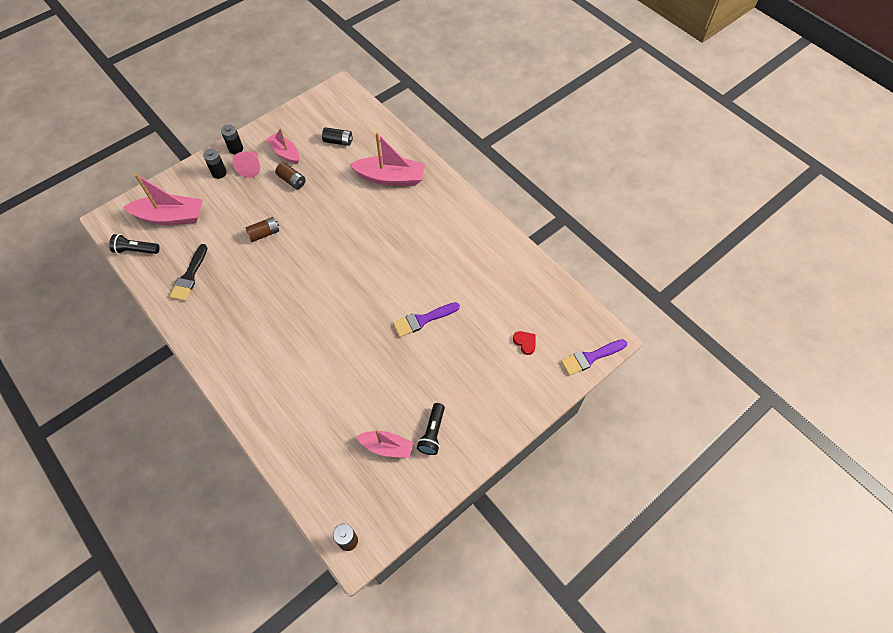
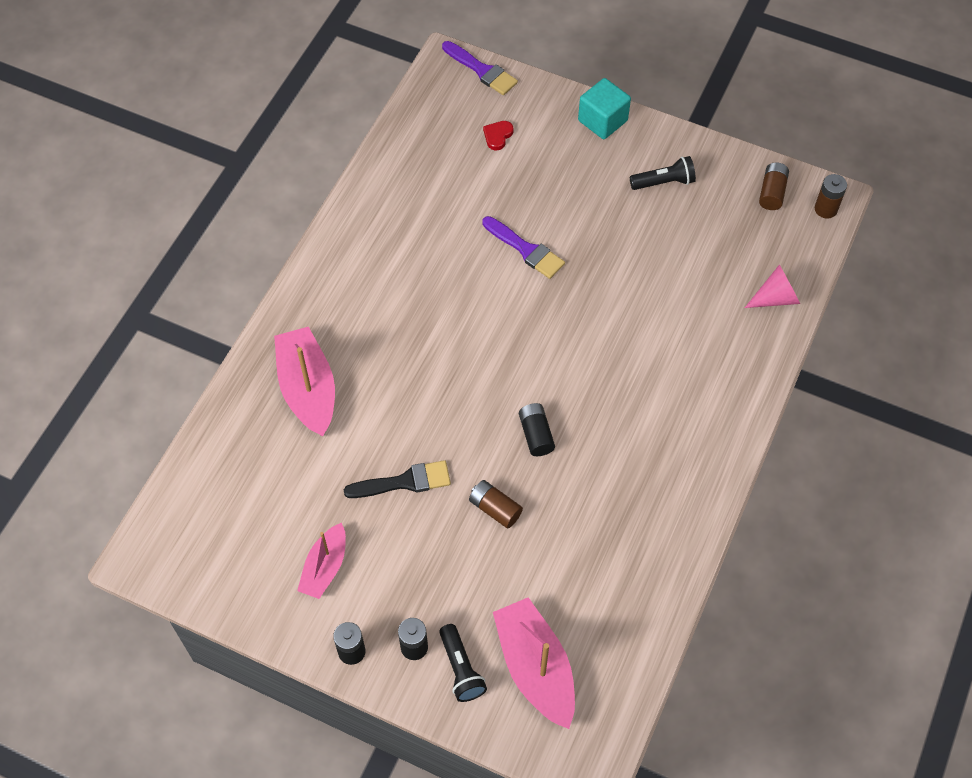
camera: 115 degrees left, 0 degrees up
(136, 250) = (620, 678): black flashlight -> black flashlight (461, 669)
(189, 276) = (620, 569): black brush -> black brush (404, 482)
(251, 168) = (380, 602): pink cone -> pink cone (776, 298)
(292, 180) = (377, 525): brown battery -> brown battery (772, 192)
(338, 141) = (265, 498): black battery -> black battery (536, 434)
(386, 447) = (707, 218): pink boat -> none
(508, 418) = (602, 120): none -> turquoise cube

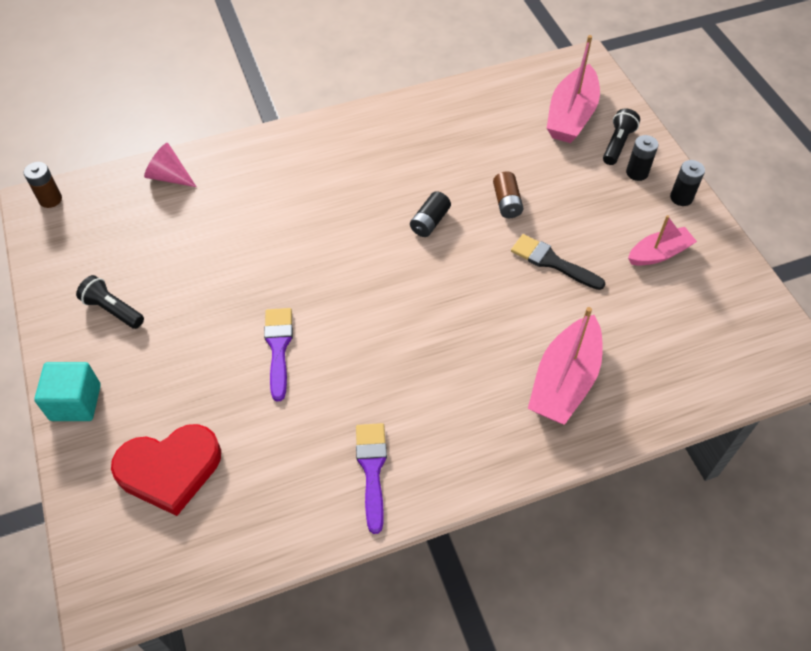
camera: 135 degrees left, 5 degrees down
(482, 70) = (91, 557): purple brush -> purple brush (372, 469)
(497, 136) = (169, 469): red heart -> red heart, size x2.42
(772, 192) = (61, 238): brown battery -> none

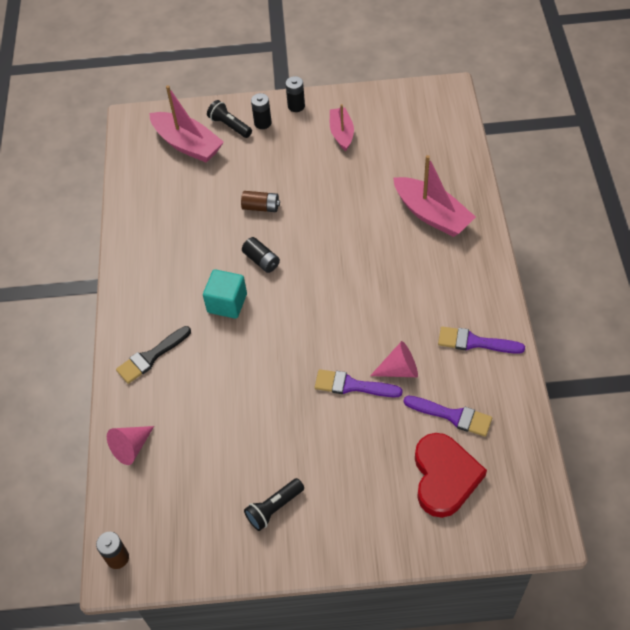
camera: 70 degrees left, 0 degrees up
(75, 402) = (363, 544): turquoise cube -> turquoise cube (227, 303)
(256, 463) = (452, 416): none -> purple brush
(311, 391) = (399, 370): none -> pink cone
(552, 262) = (328, 194): black brush -> black brush (151, 357)

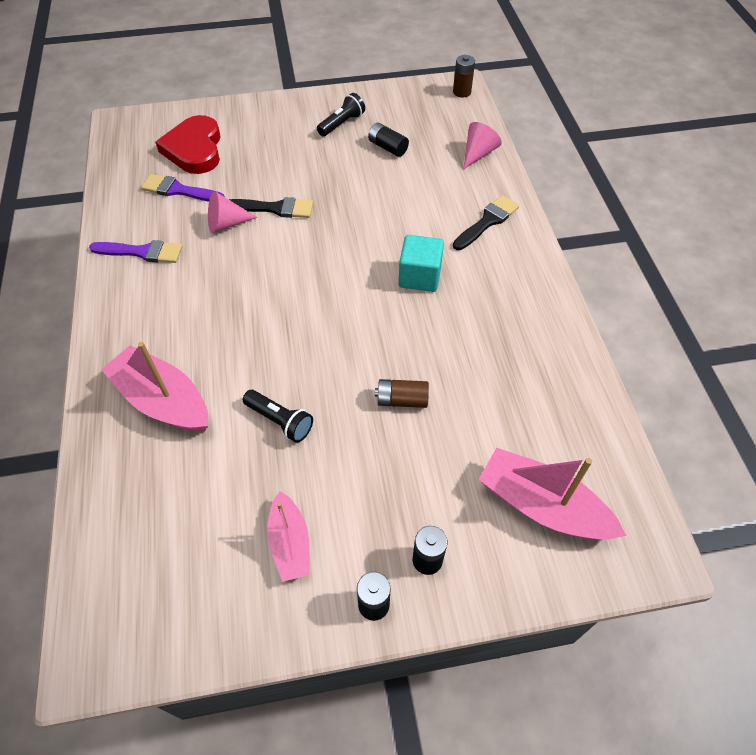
camera: 170 degrees right, 0 degrees up
(229, 125) = (483, 551): black flashlight -> black flashlight (280, 421)
(261, 260) = (388, 327): black battery -> black battery (388, 147)
(352, 385) = (275, 208): purple brush -> black brush

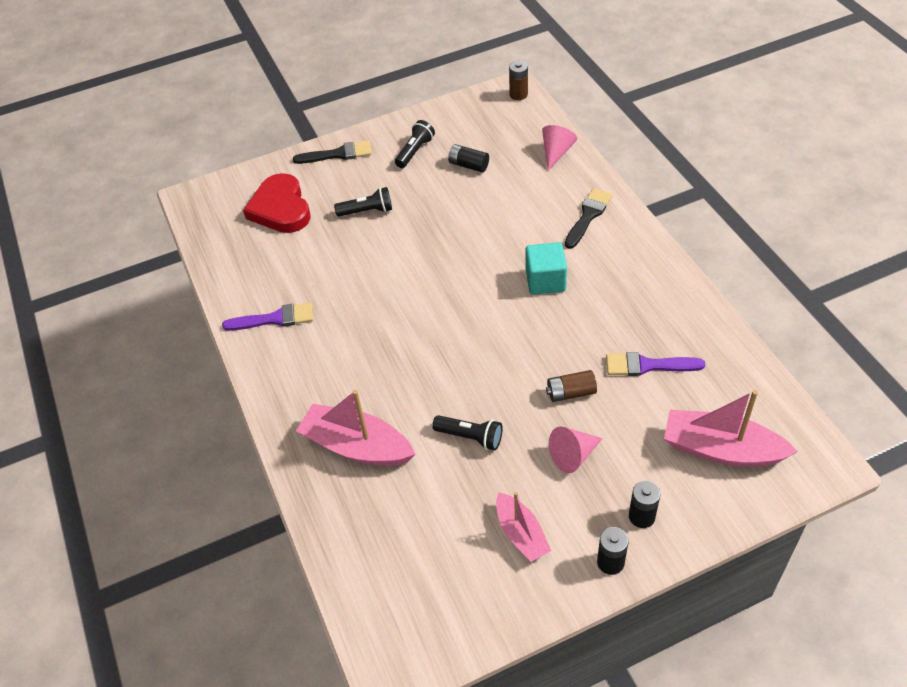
camera: 10 degrees left, 5 degrees down
(179, 190) = (283, 252): purple brush -> purple brush (647, 365)
(226, 224) = (344, 273): pink cone -> pink cone (573, 455)
(273, 169) = (367, 211): none -> black flashlight
(275, 208) = (385, 248): black brush -> black brush (338, 154)

